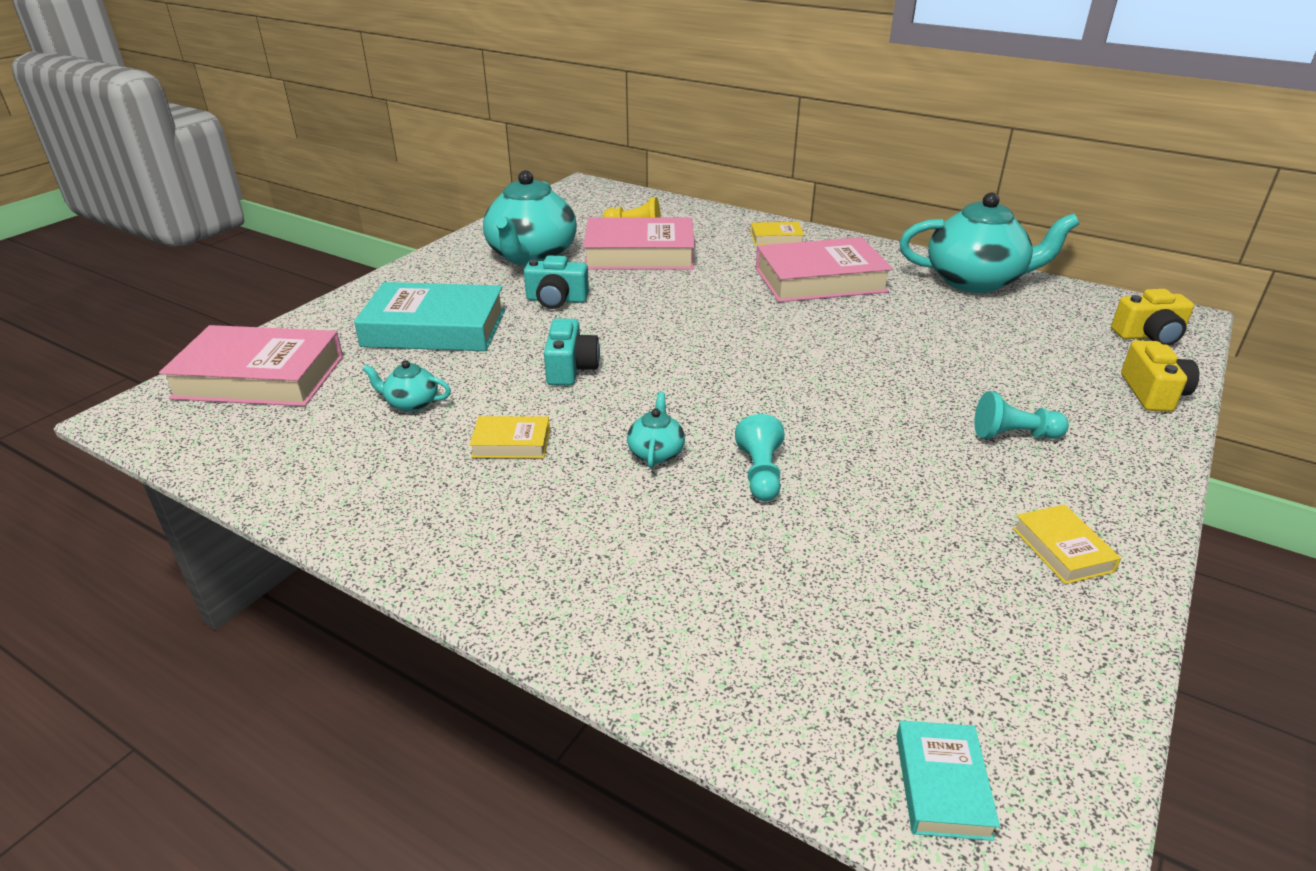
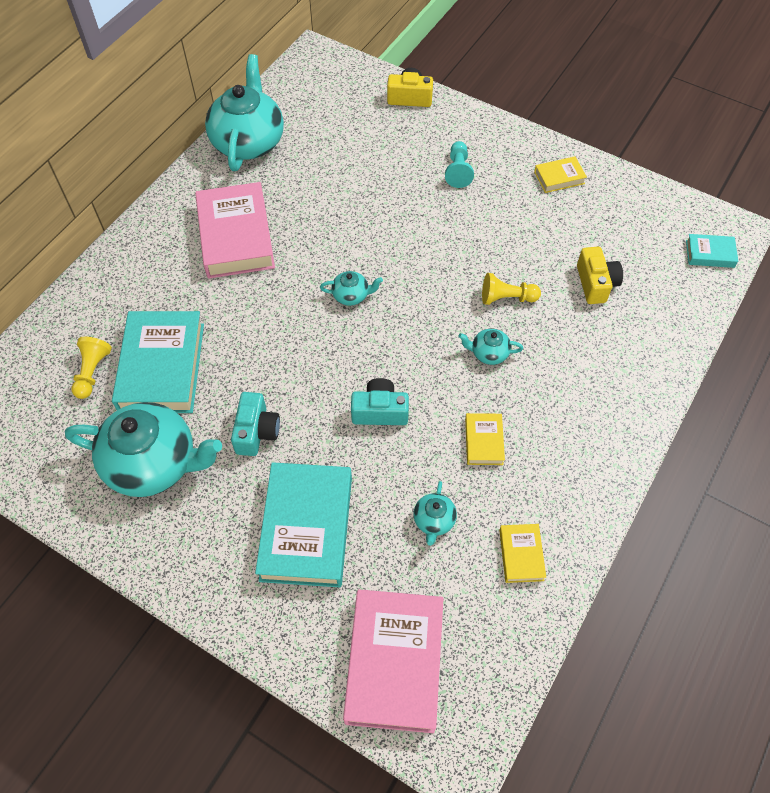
camera: 90 degrees left, 25 degrees up
(639, 254) = (162, 367): pink book -> turquoise book
(745, 349) = (351, 295): none -> turquoise teapot
(760, 473) = (506, 298): turquoise pawn -> yellow pawn
(776, 238) = (143, 258): yellow book -> yellow book (521, 555)
(1149, 336) = (339, 77): yellow camera -> yellow camera (596, 283)

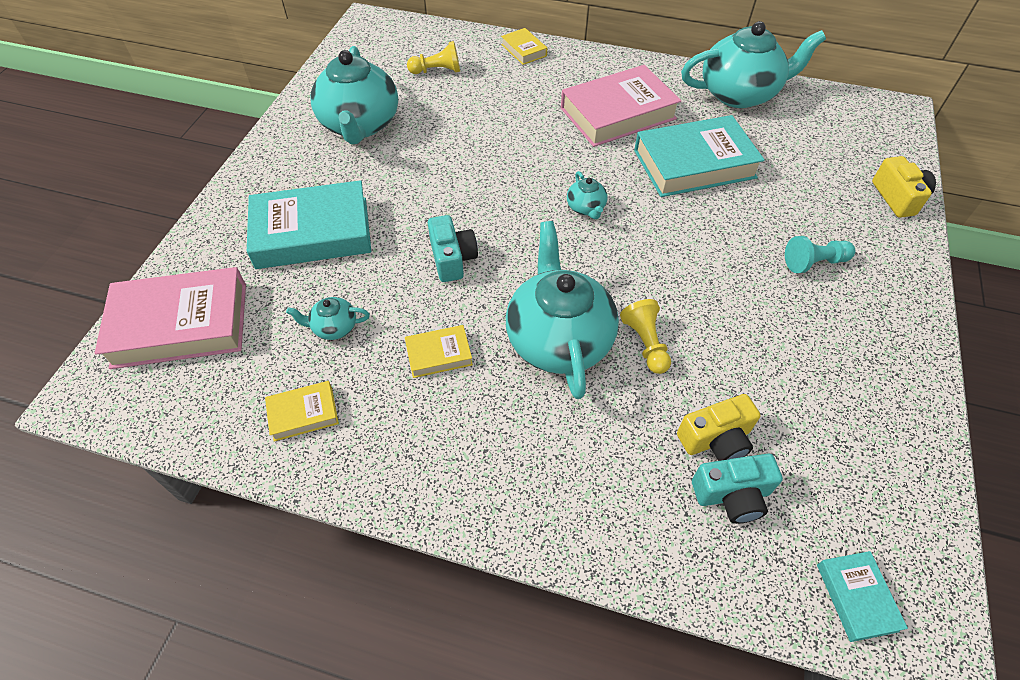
camera: 75 degrees right, 5 degrees down
(162, 367) = (455, 106): turquoise book -> turquoise book (694, 164)
(256, 431) = (406, 177): turquoise camera -> turquoise camera (732, 495)
(488, 353) = (558, 339): turquoise teapot -> turquoise teapot, size x2.31
(559, 178) = (876, 370): yellow book -> yellow book (524, 50)

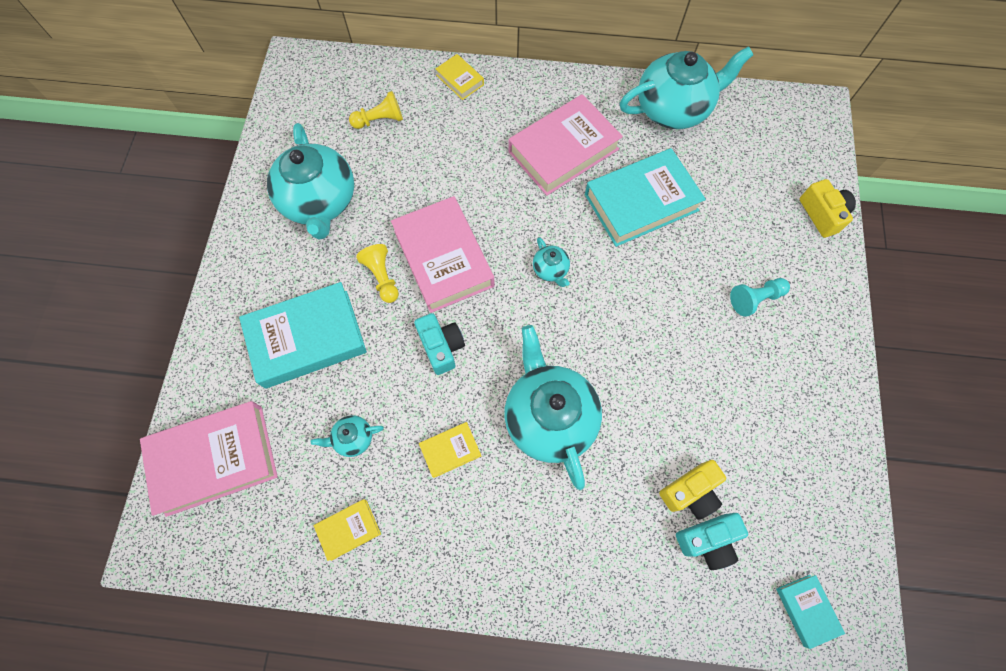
camera: 10 degrees left, 15 degrees up
(473, 184) = (443, 258): none -> pink book
(645, 343) = (622, 408): yellow pawn -> yellow pawn (382, 277)

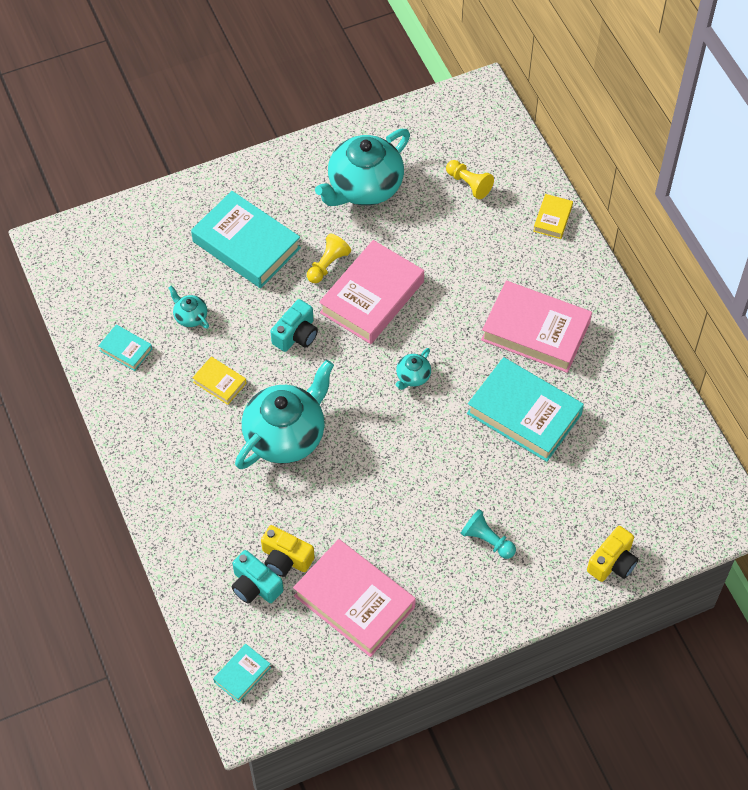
camera: 60 degrees right, 10 degrees down
(215, 459) = (125, 242): pink book -> pink book (354, 601)
(349, 529) = (126, 350): yellow book -> turquoise book
(673, 108) = (644, 396): turquoise teapot -> none

